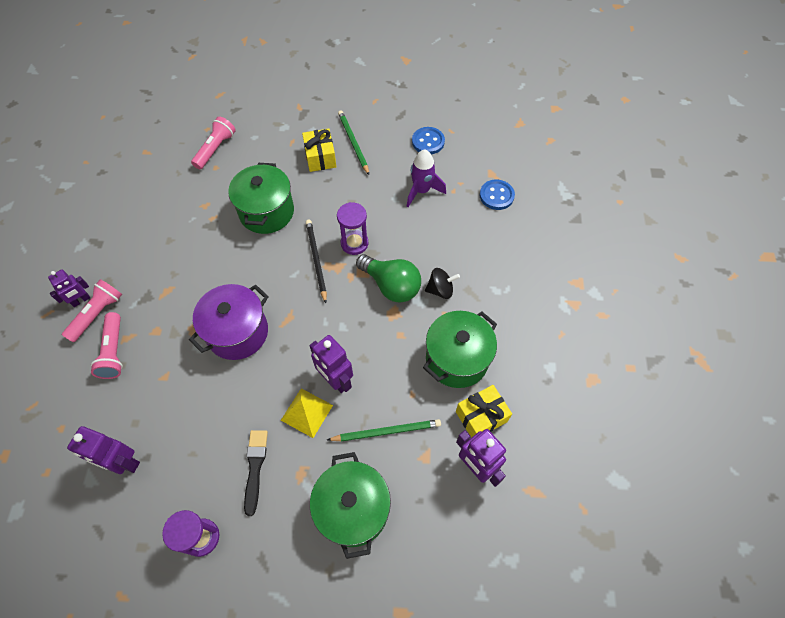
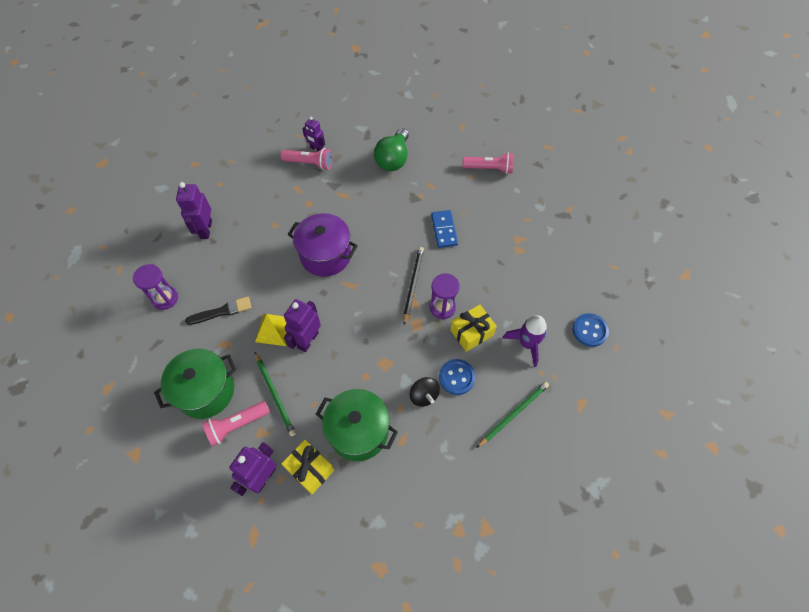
camera: 70 degrees right, 0 degrees up
(114, 351) = (284, 186): pink flashlight -> pink flashlight (237, 425)
(266, 212) = (444, 230): green pot -> blue domino
(316, 260) = (413, 284): black pencil -> black pencil turned 45 degrees counterclockwise
(320, 157) = (521, 247): yellow gift -> yellow gift (471, 332)
(353, 143) = (552, 267): green pencil -> green pencil (513, 414)
(391, 285) = (412, 352): green light bulb -> green light bulb (393, 159)
(496, 196) = (556, 416): blue button -> blue button (456, 377)

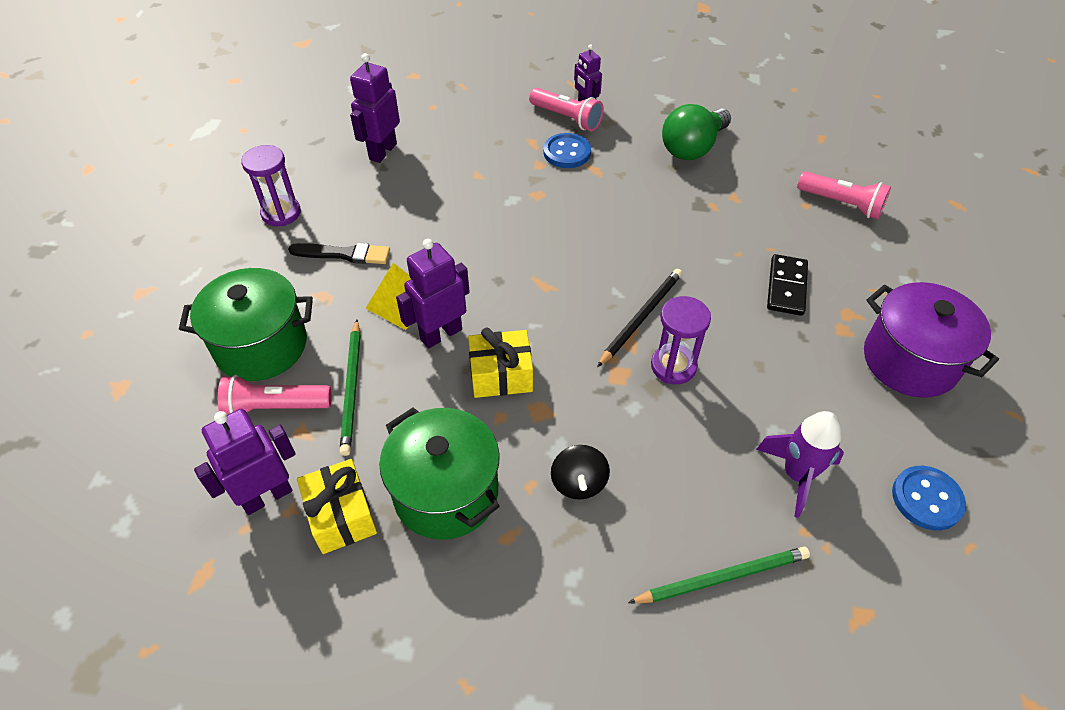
camera: 25 degrees right, 10 degrees down
(326, 255) = (528, 235): purple pot -> purple pot (910, 361)
(444, 230) = (728, 261): blue domino -> none
(456, 377) = (647, 478): blue button -> blue button (567, 152)
(471, 332) = (705, 420): yellow gift -> yellow gift (501, 375)
(480, 235) = (786, 287): none -> black domino

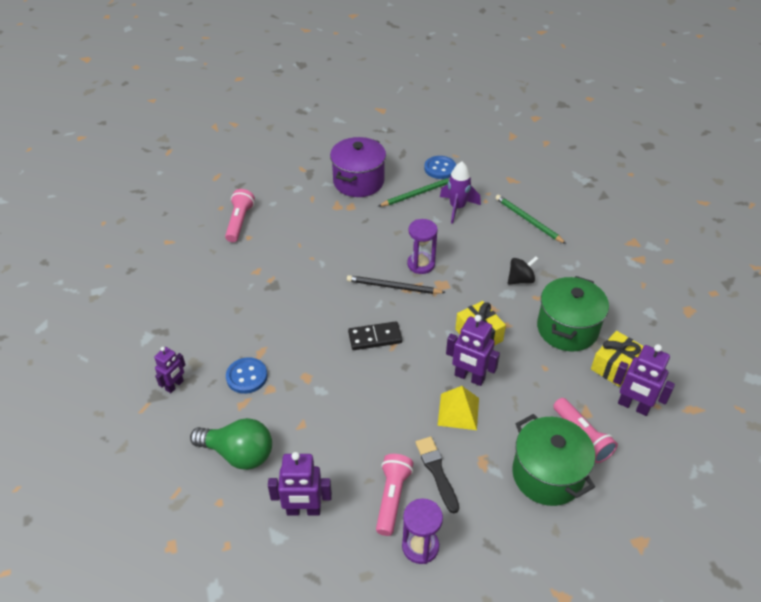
camera: 115 degrees left, 5 degrees down
(352, 388) = (540, 403): green pencil -> green pencil (418, 193)
(566, 118) = (200, 392): pink flashlight -> pink flashlight (392, 498)
(692, 148) = (209, 304): green light bulb -> green light bulb (238, 453)
(786, 287) = (330, 233): black domino -> black domino (375, 338)

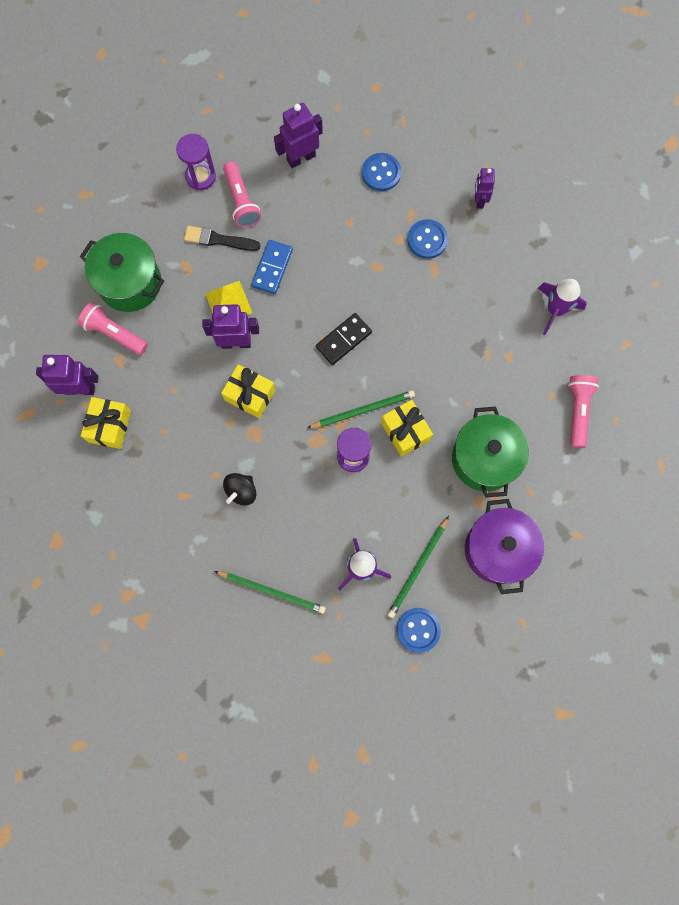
camera: 150 degrees right, 30 degrees up
(195, 282) = (555, 310): none -> purple rocket
(238, 453) = (381, 173): green light bulb -> blue button
(240, 222) = (578, 411): pink flashlight -> pink flashlight turned 150 degrees counterclockwise
(371, 262) = (405, 431): none -> yellow gift
(393, 287) = (363, 410): black pencil -> green pencil
(400, 420) = (272, 268): none -> blue domino
(436, 471) = (218, 240): black brush -> black brush turned 150 degrees clockwise
(567, 329) = (169, 449): green pot -> green pot (484, 459)

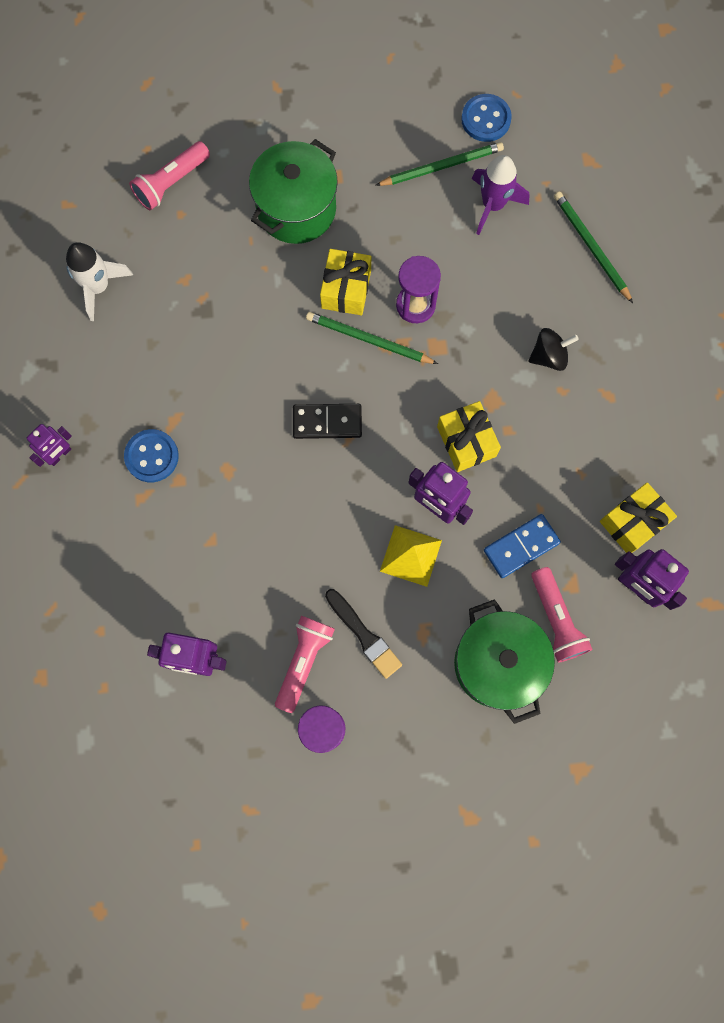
camera: 140 degrees left, 0 degrees up
(272, 268) = (334, 556): blue domino -> blue domino (521, 546)
(381, 173) = (129, 569): blue button -> none
(498, 550) = (357, 127): purple pot -> none
(555, 310) = (98, 287): purple rocket -> white rocket

